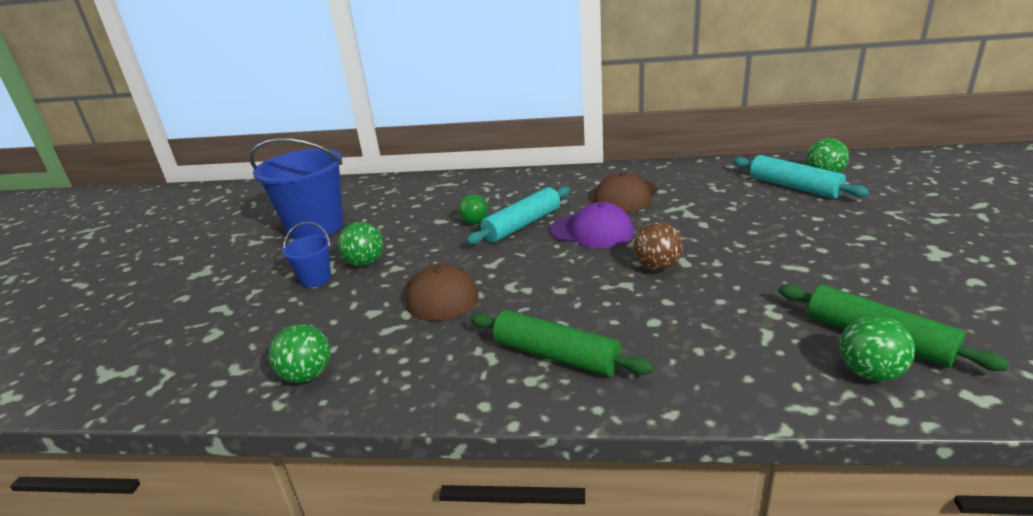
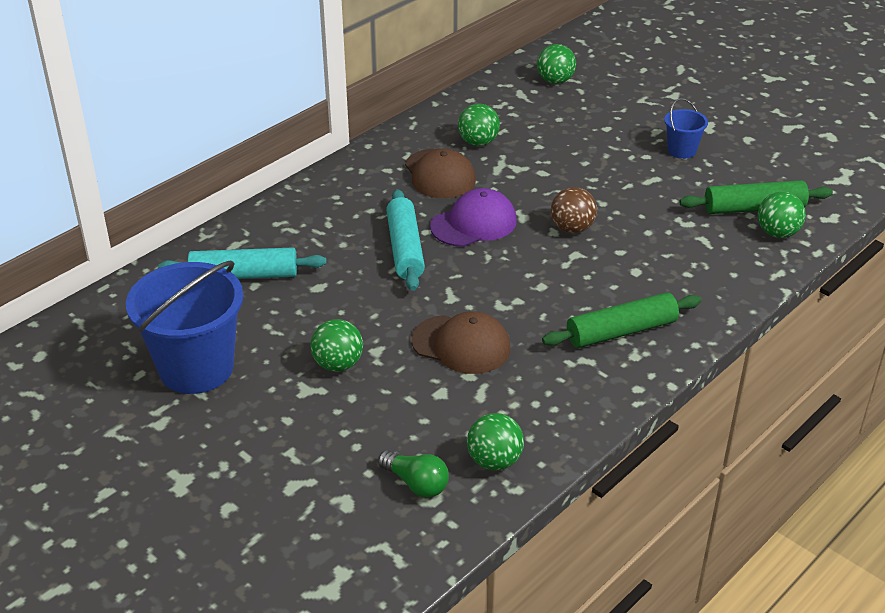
camera: 55 degrees left, 10 degrees up
(315, 279) = (325, 405): blue bucket -> blue bucket (681, 150)
(475, 218) = (347, 265): green light bulb -> green light bulb (416, 483)
(688, 189) = (478, 142): none -> green ball
(794, 187) = (550, 103): turquoise rolling pin -> turquoise rolling pin (244, 275)

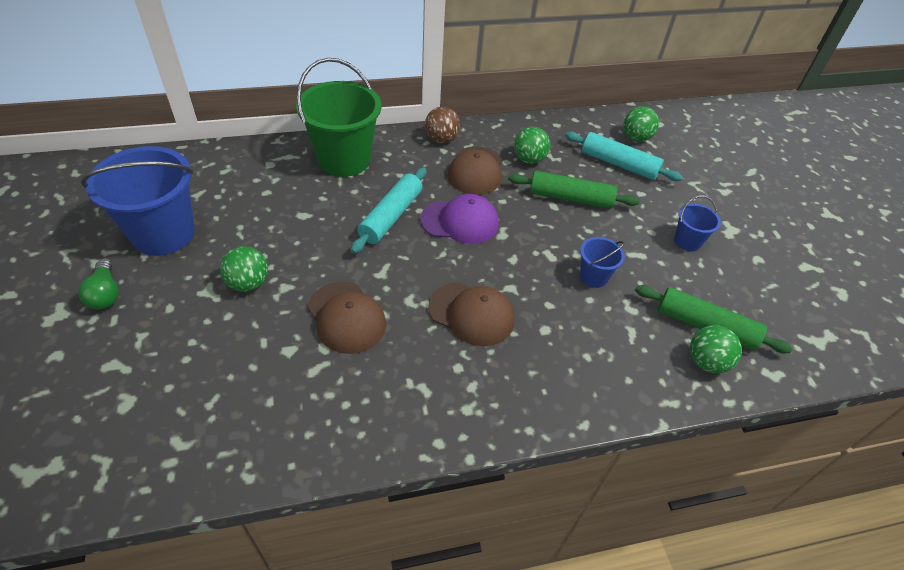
camera: 30 degrees right, 10 degrees up
(244, 275) = (268, 181): turquoise rolling pin -> turquoise rolling pin (618, 164)
(298, 221) = (344, 160): none -> green bucket
(416, 483) = (187, 420): green light bulb -> green light bulb (105, 294)
(494, 461) = (260, 438): green ball -> none
(565, 289) = (471, 314): none -> brown cap
(572, 228) = (530, 264): brown ball -> brown ball (441, 139)
(621, 331) = (479, 379): green rolling pin -> green rolling pin (570, 198)
(634, 213) = (593, 276): none -> blue bucket

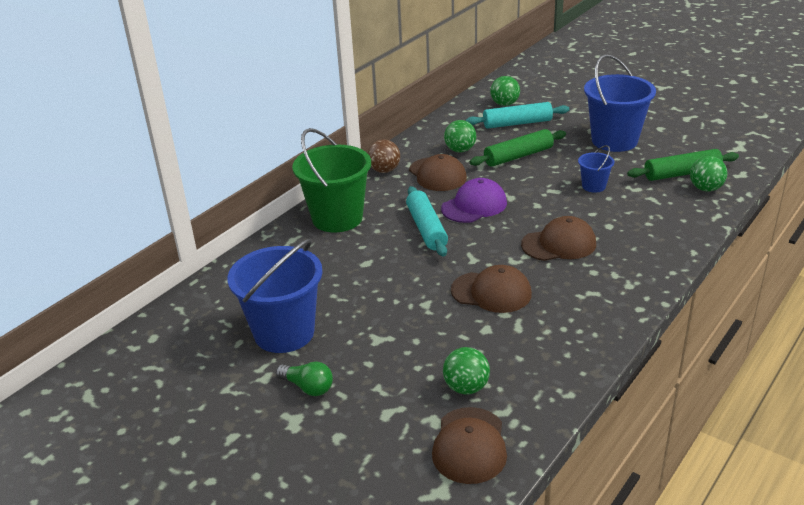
camera: 35 degrees left, 15 degrees down
(110, 452) = (469, 445): none -> brown cap
(248, 283) = (398, 317): green ball -> green ball (466, 388)
(687, 241) = (614, 140): blue bucket -> blue bucket, size x2.10

